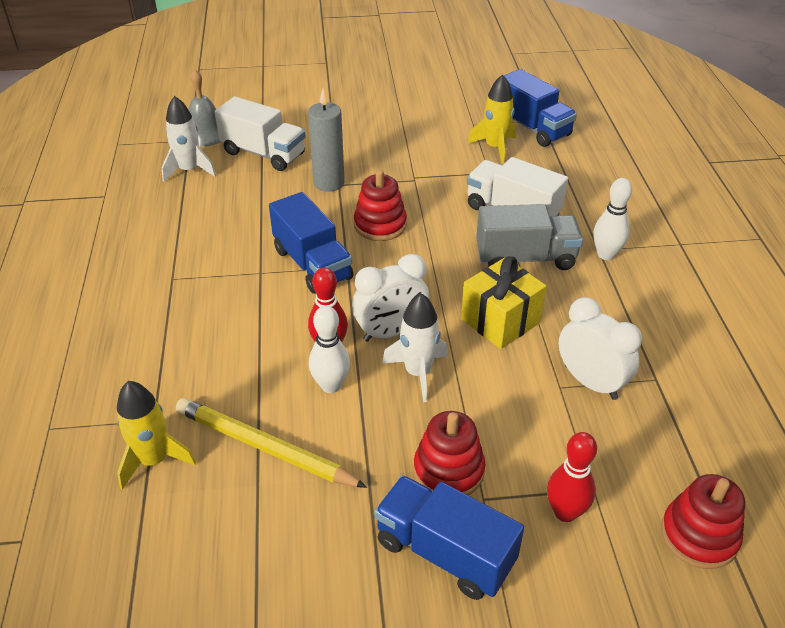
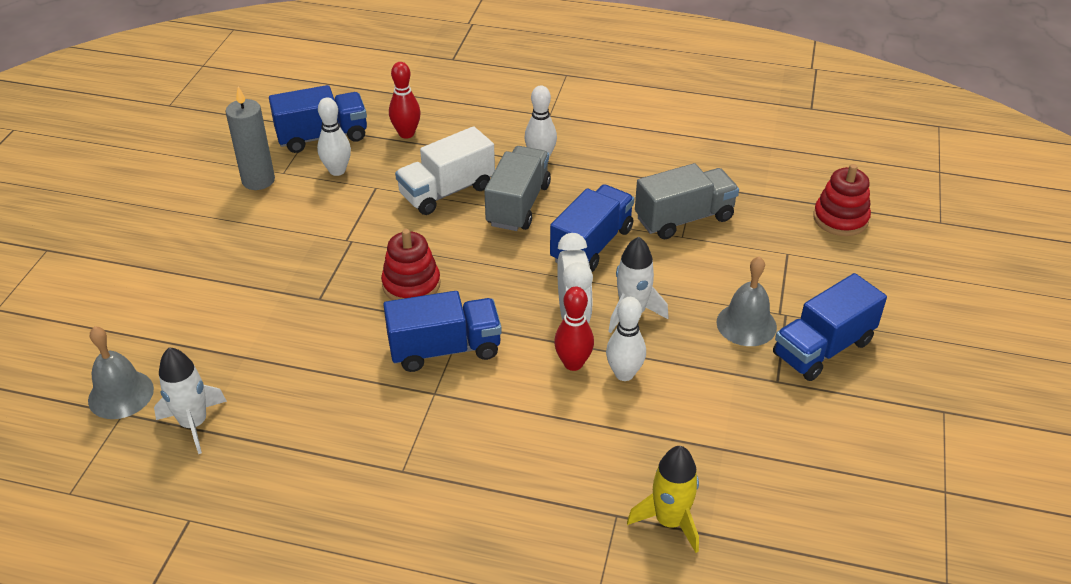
camera: 70 degrees left, 0 degrees up
(263, 153) = (210, 348): white truck -> none
(264, 446) = (681, 435): yellow pencil -> none
(329, 183) = (311, 305): grey candle -> grey candle (258, 180)
(448, 470) = (746, 324): red stacking toy -> grey bell
(495, 147) = (337, 171): yellow rocket -> white bowling pin
(500, 321) = (592, 245): yellow gift -> blue truck
(565, 512) = (804, 274): red bowling pin -> red bowling pin (406, 134)
(590, 382) = (684, 218): white clock -> grey truck

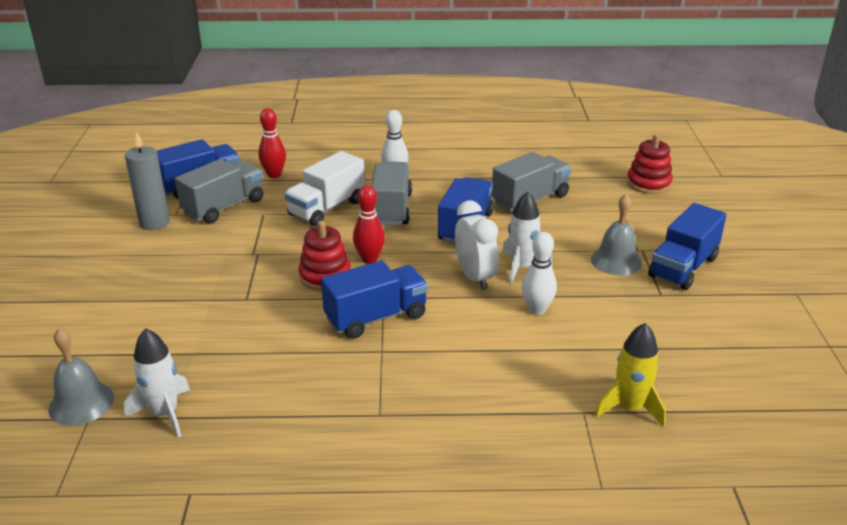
camera: 15 degrees left, 10 degrees down
(337, 171) = (224, 207): white bowling pin -> grey truck
(573, 363) = (491, 309): red bowling pin -> red bowling pin (369, 259)

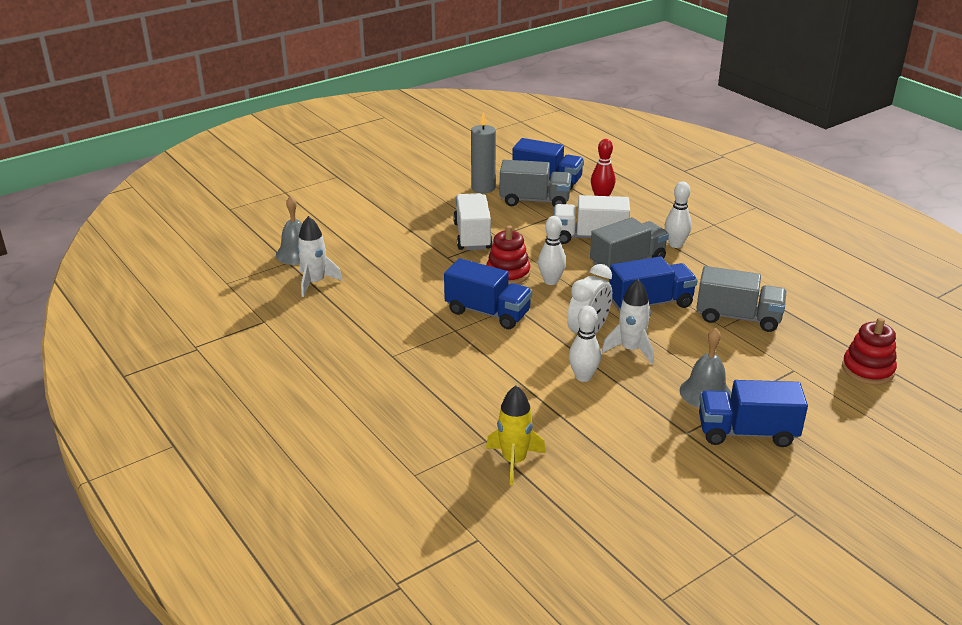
camera: 55 degrees right, 0 degrees up
(231, 267) = (472, 236): none -> white truck
(369, 259) = (551, 281): red bowling pin -> white bowling pin

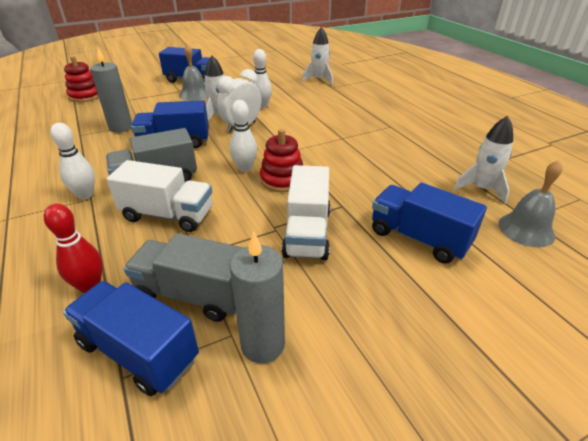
camera: 170 degrees left, 5 degrees up
(487, 312) = (313, 147): blue truck -> blue truck (419, 238)
(514, 461) = (319, 80): yellow rocket -> white rocket
(738, 317) = (121, 127): grey truck -> grey candle

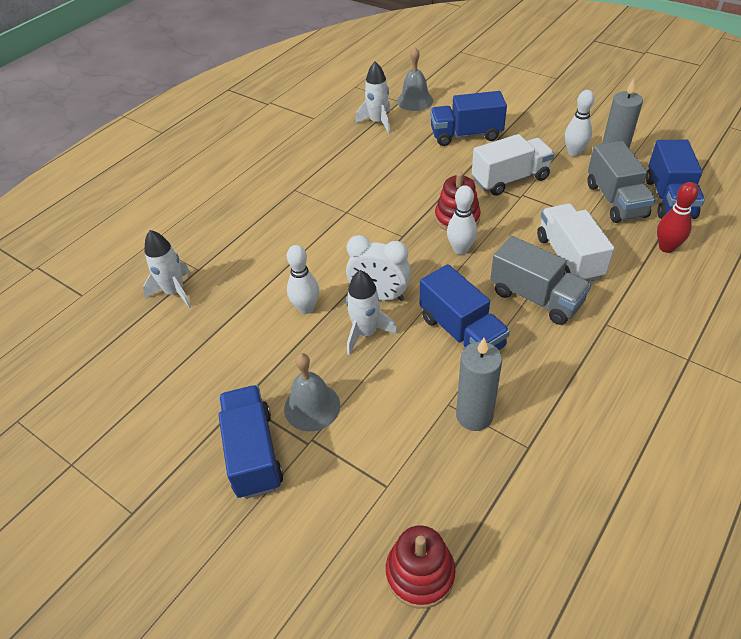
camera: 115 degrees left, 10 degrees up
(85, 195) = (607, 331): white bowling pin -> white bowling pin (574, 152)
(419, 238) = (466, 135): blue truck -> blue truck turned 75 degrees clockwise

